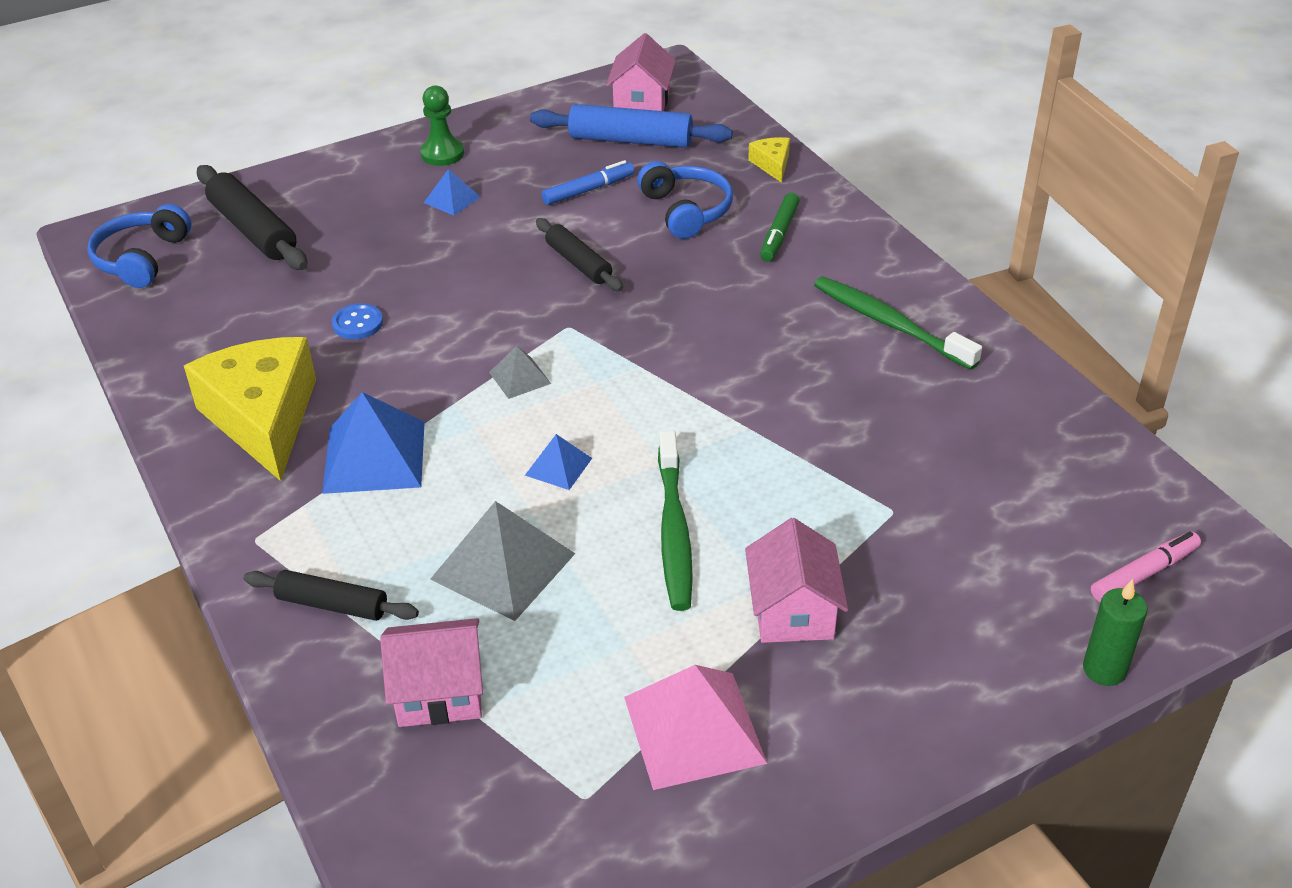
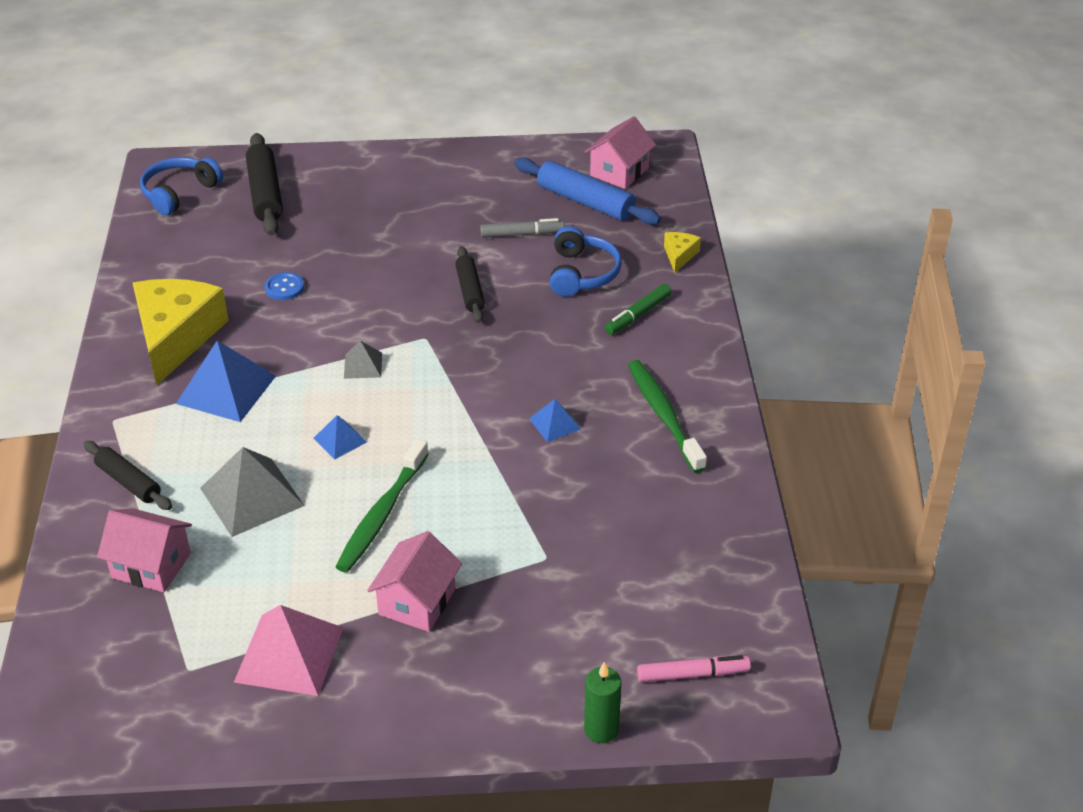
camera: 25 degrees right, 0 degrees up
(442, 154) = (438, 172): green pawn -> none
(452, 199) = (417, 211): blue pyramid -> blue pyramid (554, 424)
(588, 190) = (522, 234): blue marker -> grey marker

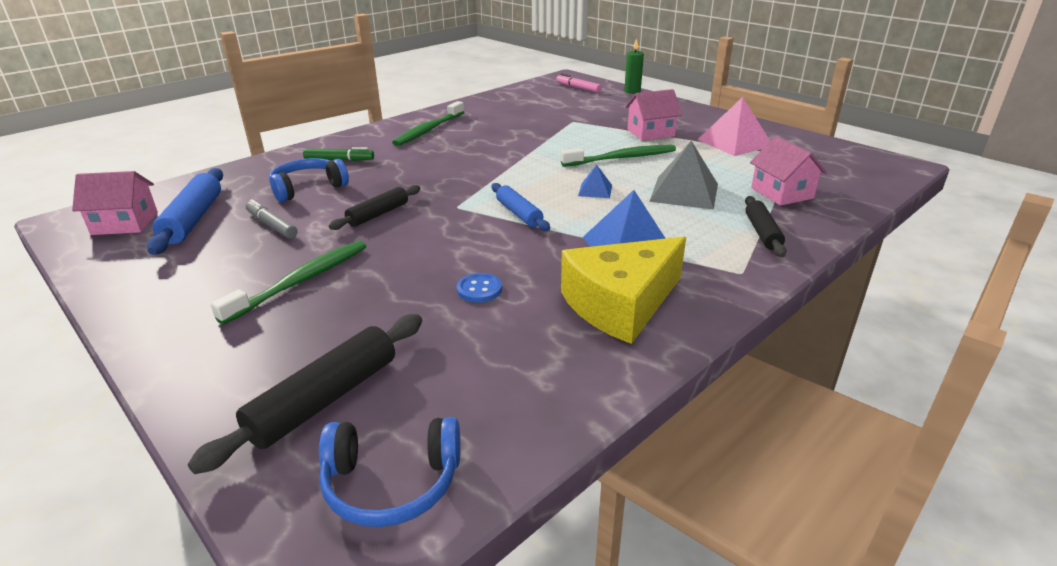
camera: 130 degrees left, 10 degrees down
(363, 365) = (519, 214): grey pyramid -> blue rolling pin
(406, 222) = (301, 281): none -> green toothbrush
(554, 424) = (478, 148): blue pyramid -> none
(679, 255) = (249, 169): yellow cheese -> none

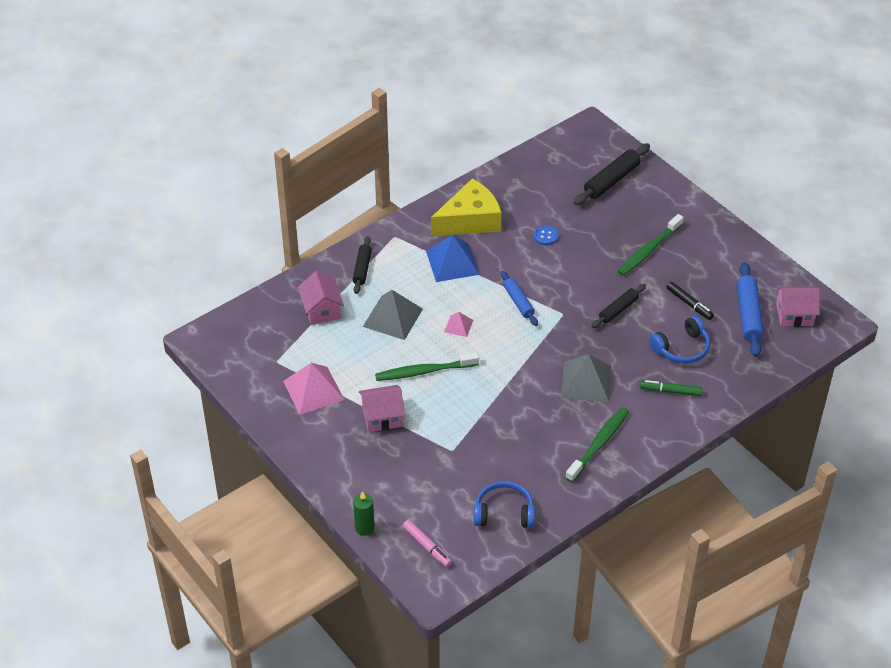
camera: 175 degrees left, 15 degrees up
(272, 225) = (689, 304): grey marker -> black marker
(392, 483) = (576, 148): blue headphones -> blue headphones (504, 513)
(435, 161) = (586, 381): none -> grey pyramid
(595, 190) = (458, 326): blue pyramid -> pink pyramid

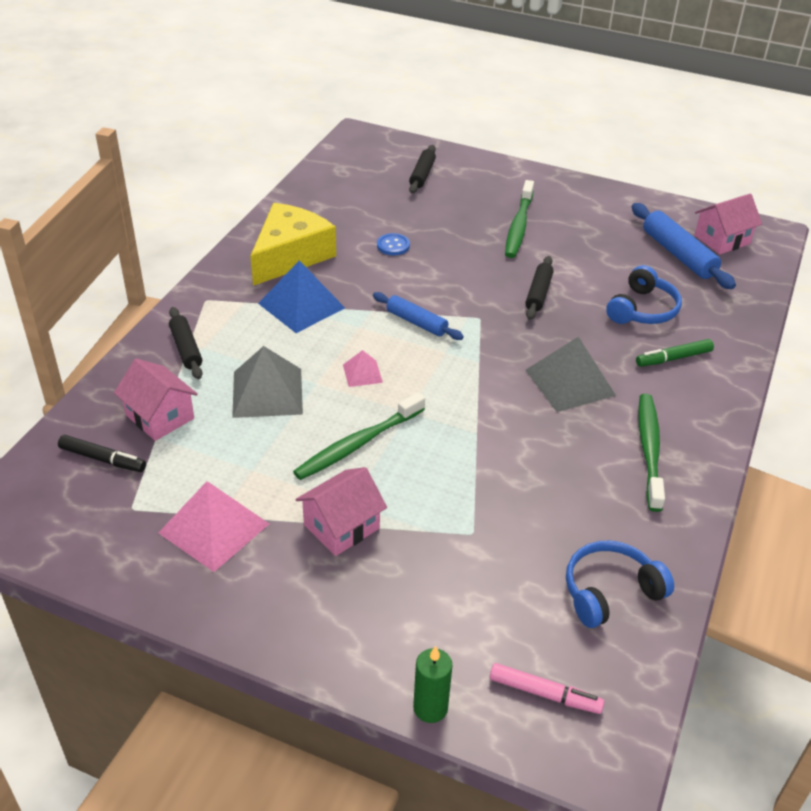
camera: 30 degrees left, 5 degrees down
(611, 180) = (422, 175): black rolling pin -> black rolling pin, size x0.64
(689, 304) = (608, 263): black marker -> black marker (103, 459)

